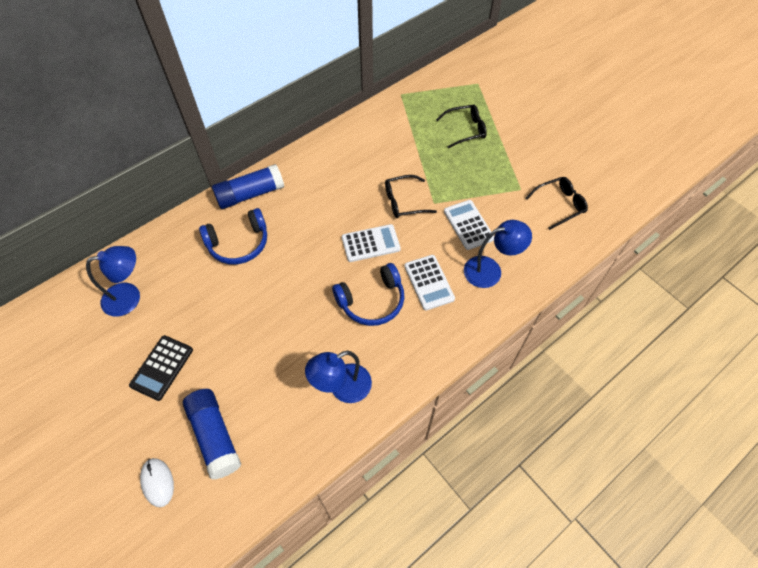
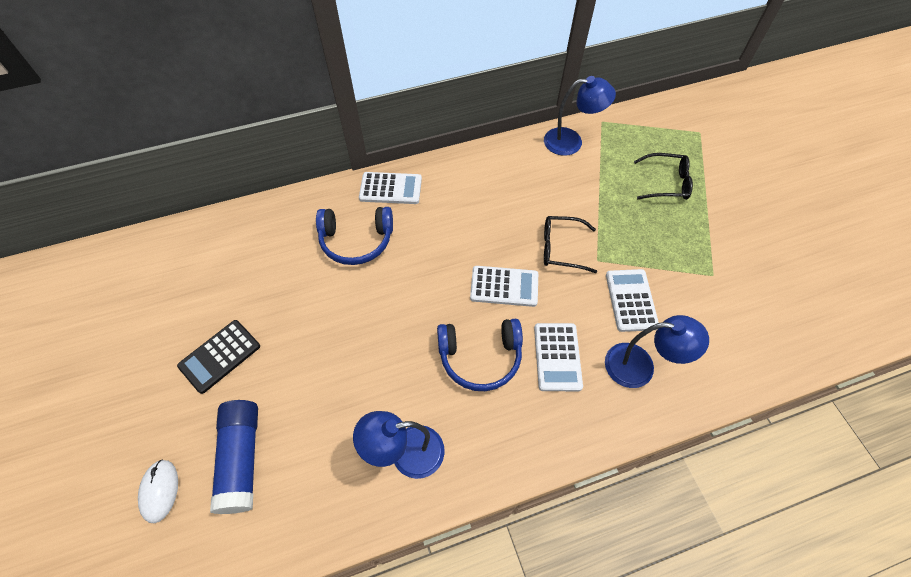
camera: 20 degrees right, 0 degrees up
(129, 297) = (220, 264): blue lamp -> blue lamp (571, 141)
(250, 194) = (390, 189): blue glue stick -> white calculator
(559, 205) = (758, 310): black glasses -> none

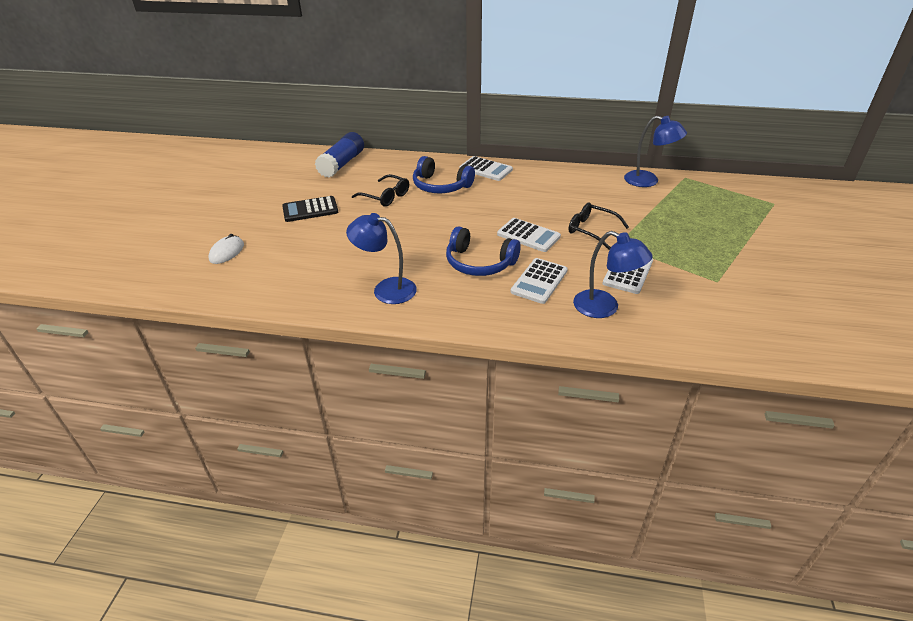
camera: 30 degrees right, 20 degrees down
(242, 459) = (283, 255): blue glue stick -> blue glue stick (342, 164)
(666, 183) = (716, 221): black glasses -> black glasses (385, 196)

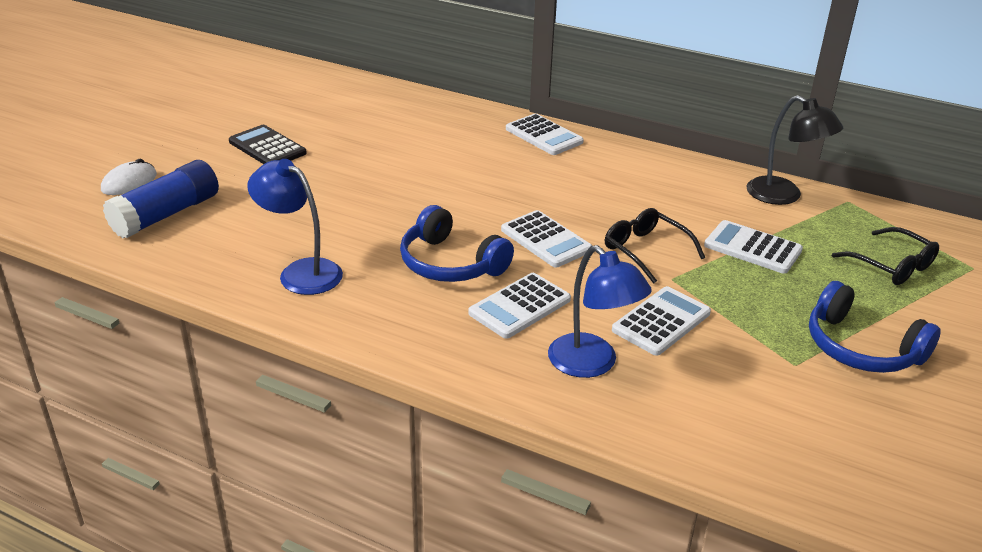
camera: 15 degrees right, 5 degrees down
(310, 210) = (267, 147): black calculator -> black calculator turned 45 degrees clockwise
(342, 164) = (347, 94): blue glue stick -> blue glue stick (166, 215)
(385, 196) = (378, 148): black glasses -> black glasses (891, 265)
(440, 186) = (464, 147): blue headphones -> blue headphones (861, 348)
(648, 181) = (783, 196): blue lamp -> black lamp
(651, 216) = (752, 248): none -> white calculator

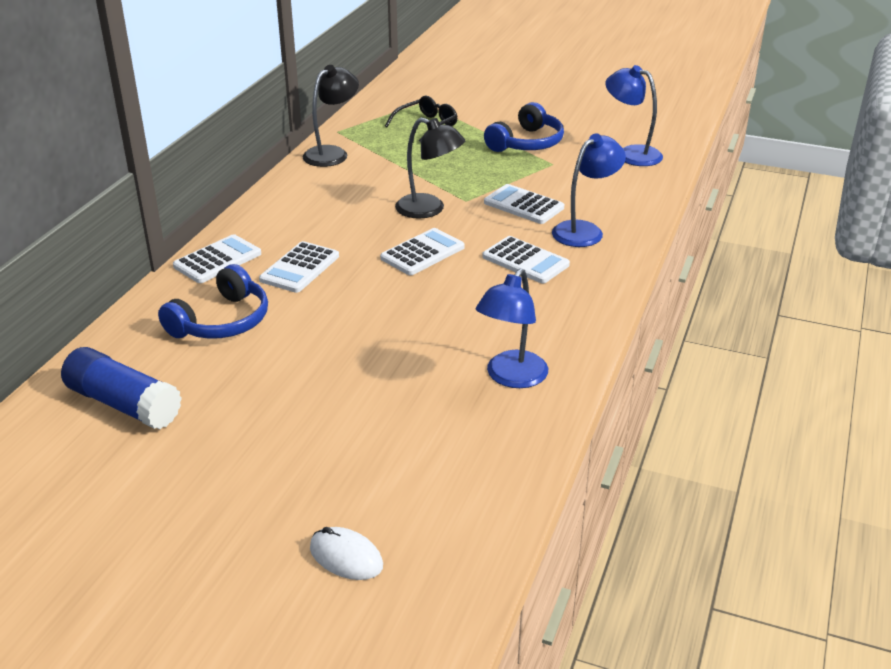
camera: 95 degrees left, 0 degrees up
(166, 215) = (422, 499): blue glue stick -> blue glue stick (124, 404)
(267, 147) = (243, 450): black calculator -> none
(450, 263) = (473, 297): blue headphones -> blue headphones (222, 321)
(646, 251) = (429, 209): black glasses -> black lamp
(752, 248) = (414, 169): white calculator -> white calculator (299, 268)
(853, 456) = (631, 154): none -> blue lamp

